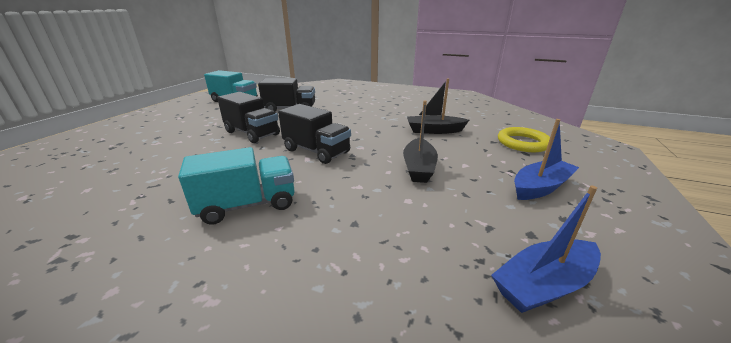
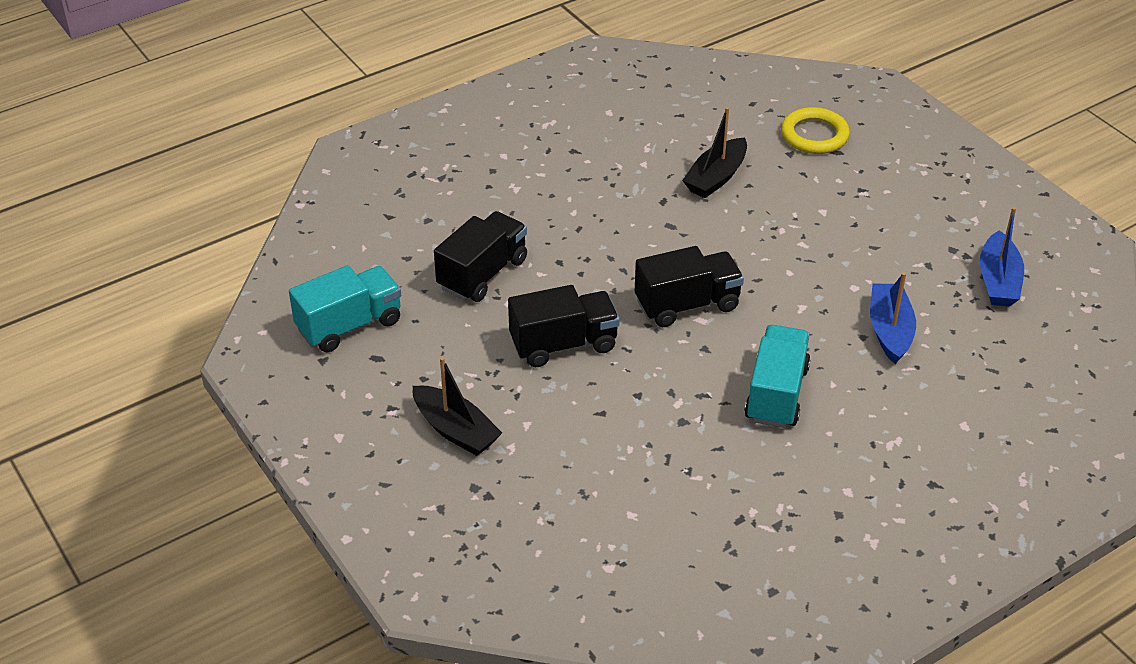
camera: 55 degrees left, 15 degrees up
(419, 168) = (801, 246): black boat -> black boat (455, 430)
(540, 187) = (903, 194): blue boat -> blue boat (889, 331)

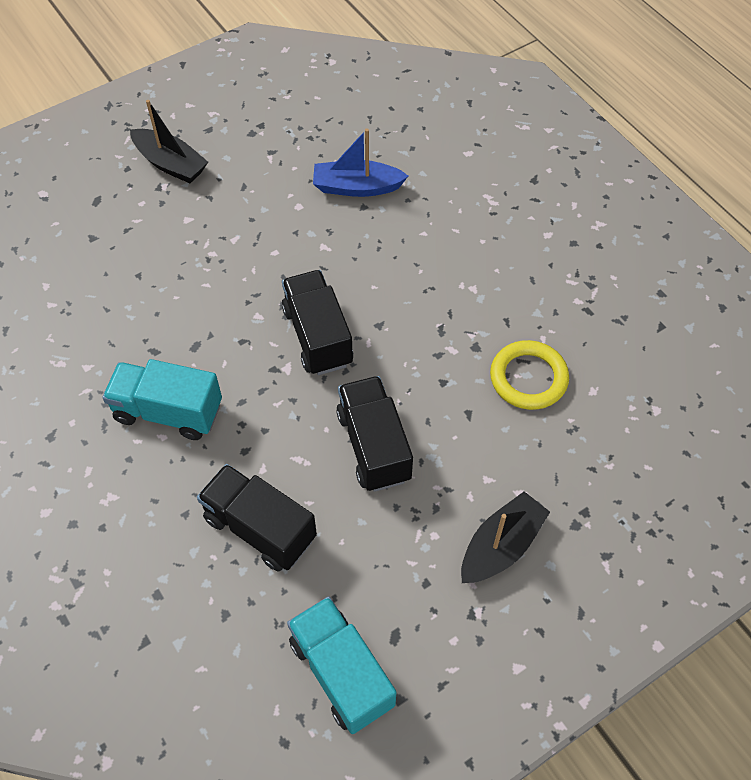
camera: 90 degrees left, 15 degrees up
(716, 177) = (122, 302): black boat -> black boat (170, 164)
(776, 394) = (437, 274): turquoise truck -> turquoise truck (168, 412)
(814, 135) = (67, 215): yellow ring -> yellow ring (528, 378)
(998, 281) = (295, 109): blue boat -> none

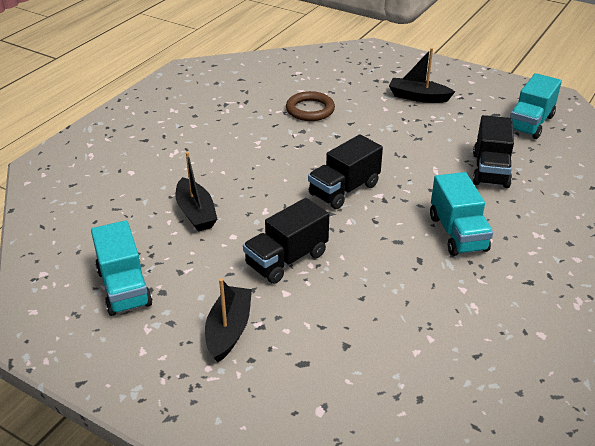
camera: 115 degrees left, 20 degrees down
(275, 109) = (124, 288): none -> turquoise truck
(357, 187) = (196, 213): blue boat -> black boat
(374, 446) = (401, 147): black truck -> black truck (286, 259)
(528, 378) = (310, 110): yellow ring -> brown ring

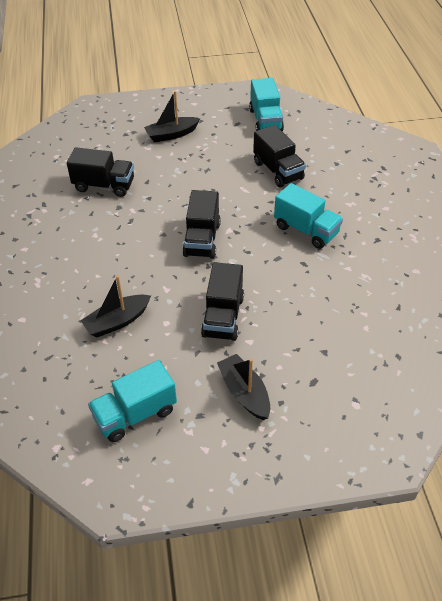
camera: 40 degrees left, 10 degrees up
(124, 288) = (135, 414): turquoise truck -> turquoise truck turned 120 degrees clockwise
(196, 213) = (117, 321): black boat -> black boat turned 120 degrees clockwise
(310, 110) = (104, 185): brown ring -> black truck

